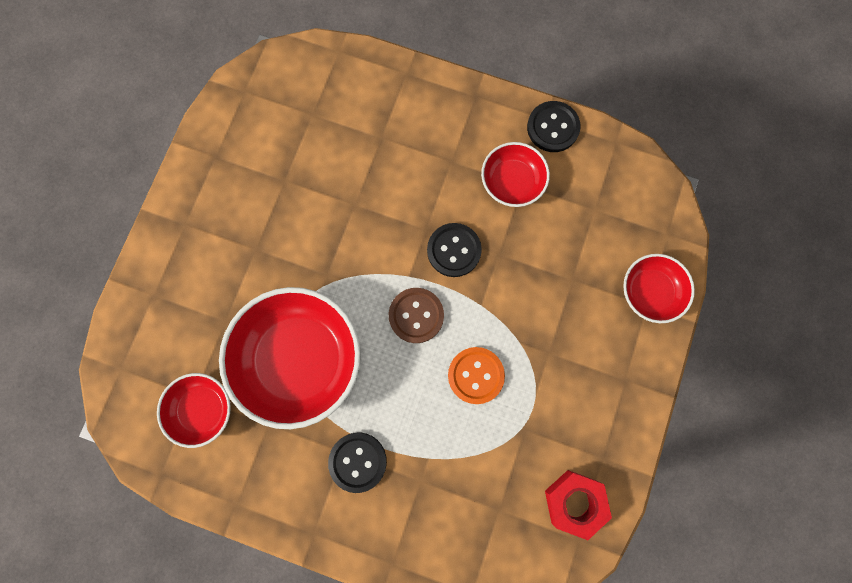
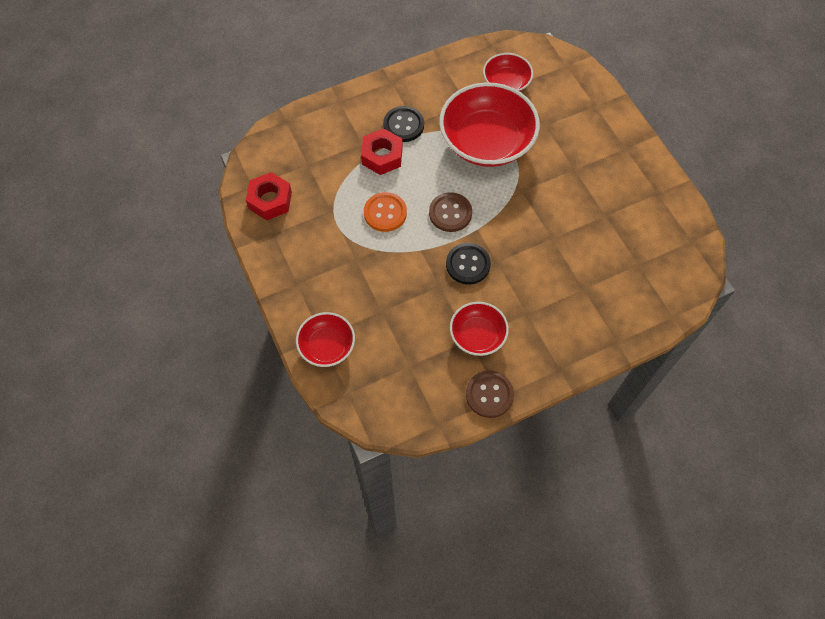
camera: 135 degrees right, 15 degrees down
(416, 444) = (382, 156): none -> red nut
(553, 127) = (489, 395): black button -> brown button

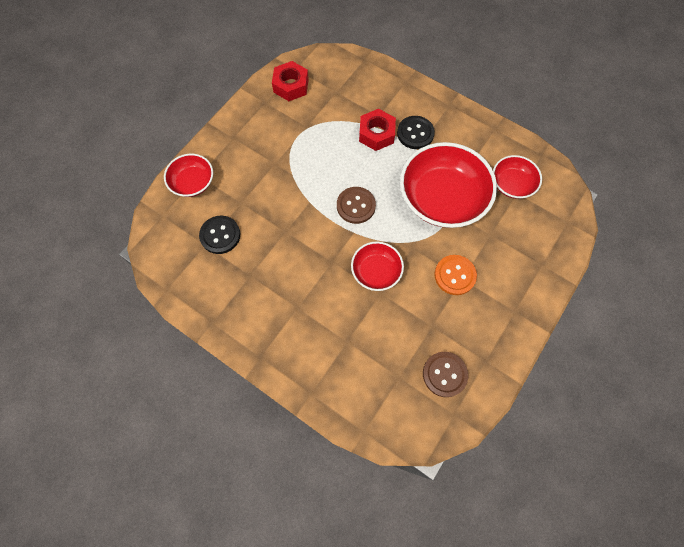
camera: 60 degrees right, 5 degrees up
(385, 213) = (327, 162): orange button -> orange button (455, 275)
(468, 264) = (316, 241): black button -> black button (220, 235)
(477, 335) = (257, 279): red bowl -> red bowl (376, 271)
(489, 395) = (209, 313): brown button -> brown button (444, 374)

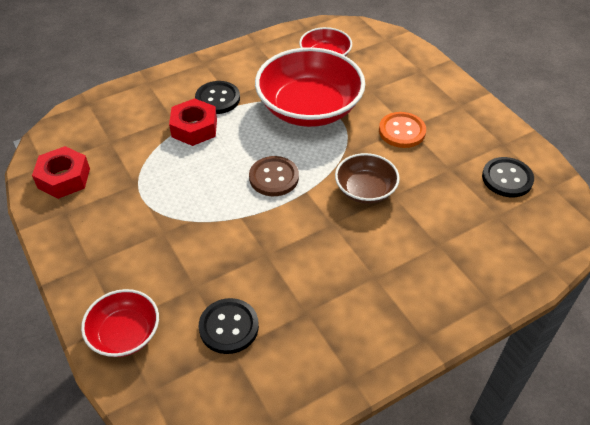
camera: 65 degrees left, 20 degrees down
(376, 271) = (365, 189): red bowl -> brown bowl
(444, 374) = (507, 178): brown button -> black button

